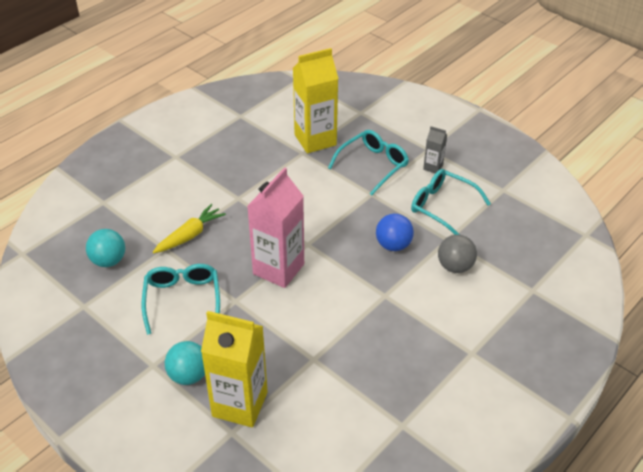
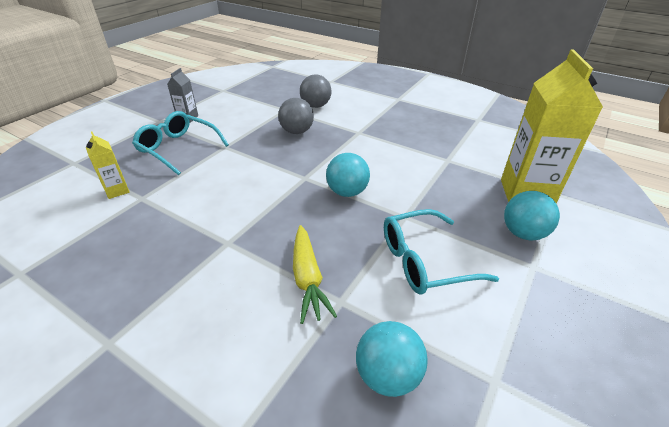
camera: 100 degrees left, 5 degrees down
(190, 235) = (308, 278): yellow carrot -> yellow carrot turned 135 degrees counterclockwise
(278, 269) = (347, 192): pink carton -> turquoise ball
(315, 140) = (117, 190): yellow carton -> yellow carton, size x0.46
(393, 245) = (297, 131): blue ball -> grey ball
(442, 207) = (244, 112): turquoise glasses -> none

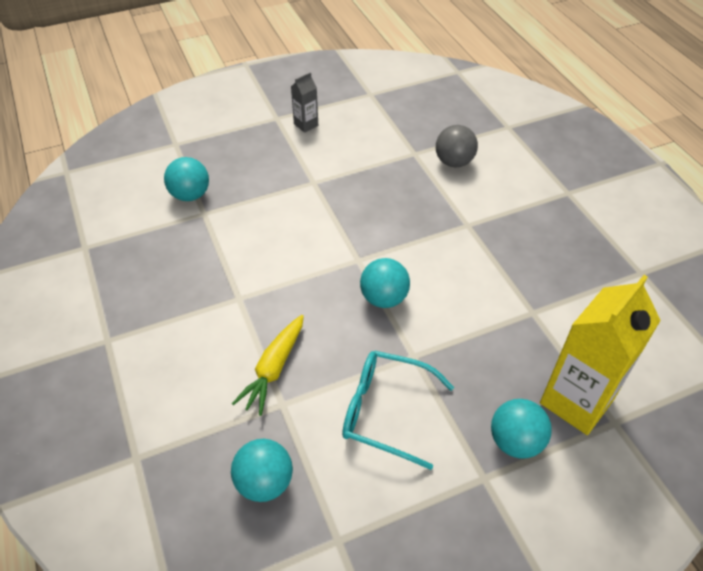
camera: 35 degrees right, 10 degrees up
(117, 190) = (190, 195): yellow carton -> turquoise ball
(178, 148) = (270, 165): turquoise glasses -> none
(297, 131) = (400, 193): grey ball -> none

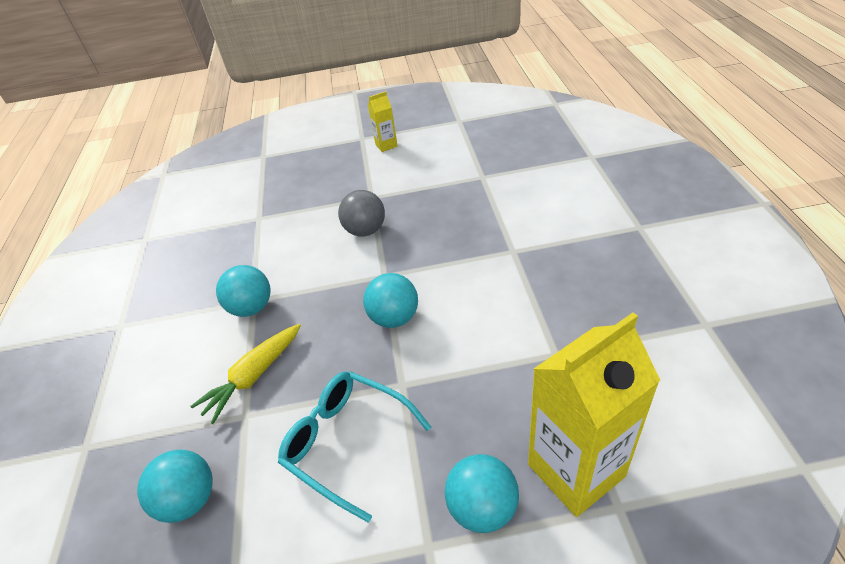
camera: 20 degrees right, 5 degrees down
(190, 195) = (255, 201): turquoise ball -> turquoise ball (251, 307)
(306, 125) = (386, 145): grey carton -> yellow carton
(454, 162) = (520, 187): grey ball -> grey ball (365, 230)

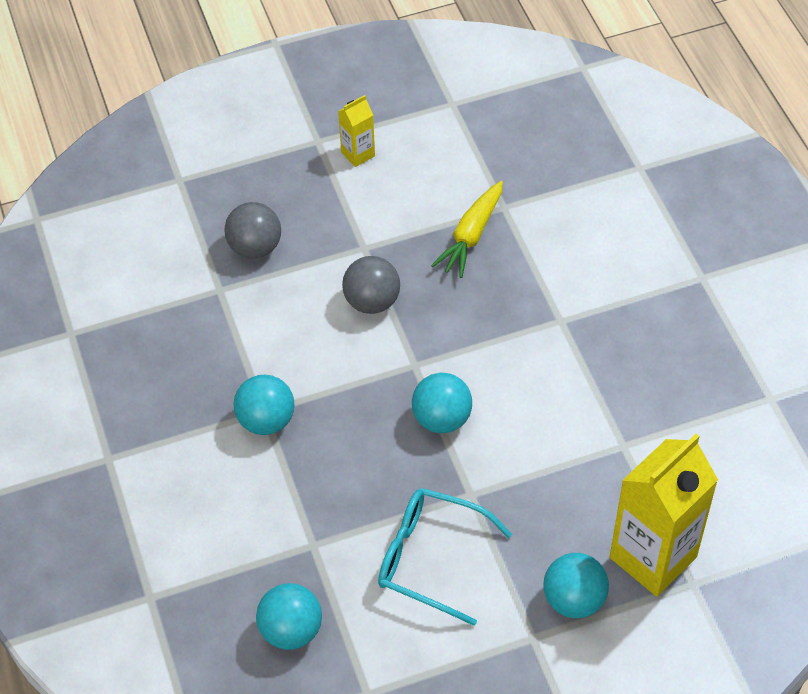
camera: 15 degrees left, 10 degrees up
(253, 376) = (304, 502): yellow carrot -> yellow carrot (471, 236)
(295, 194) = (255, 247): none -> grey ball

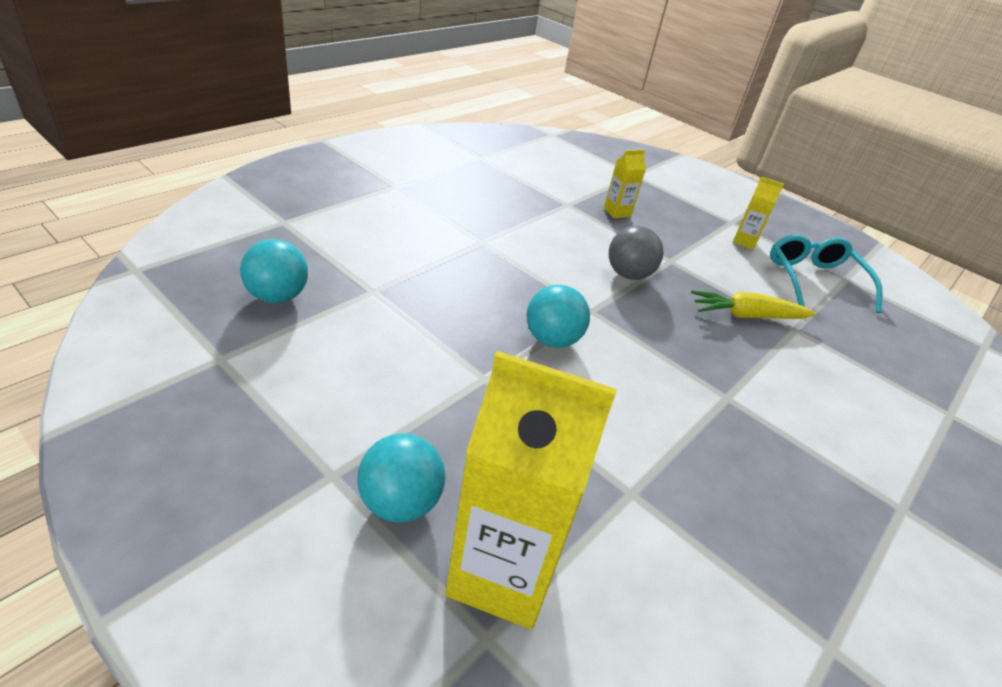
camera: 55 degrees right, 15 degrees down
(255, 247) = (617, 212): grey ball -> yellow carton
(266, 420) = (476, 244): turquoise ball -> none
(430, 558) = (395, 367): turquoise glasses -> turquoise glasses (814, 280)

